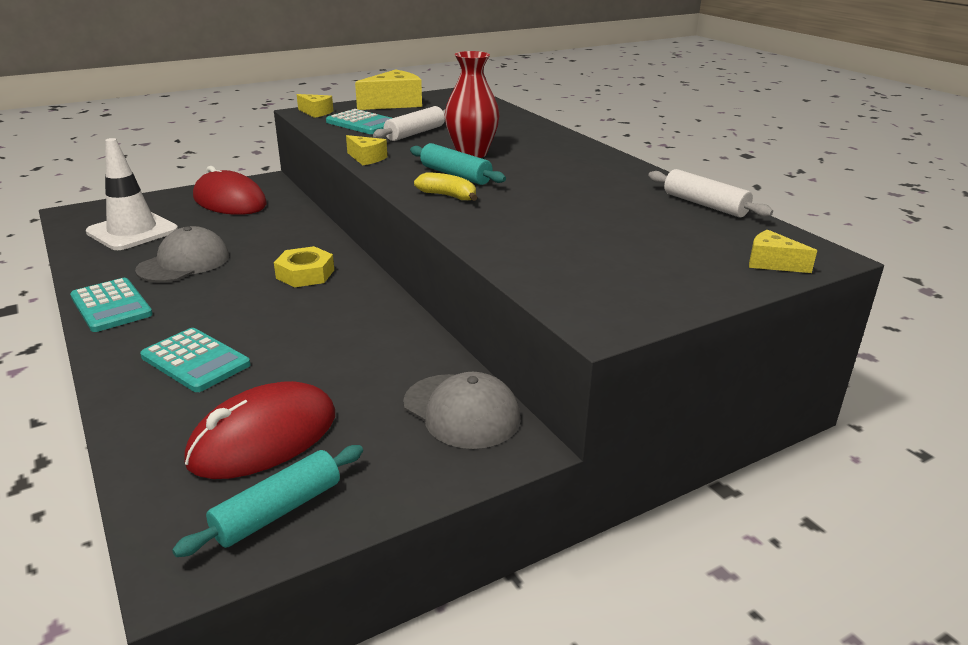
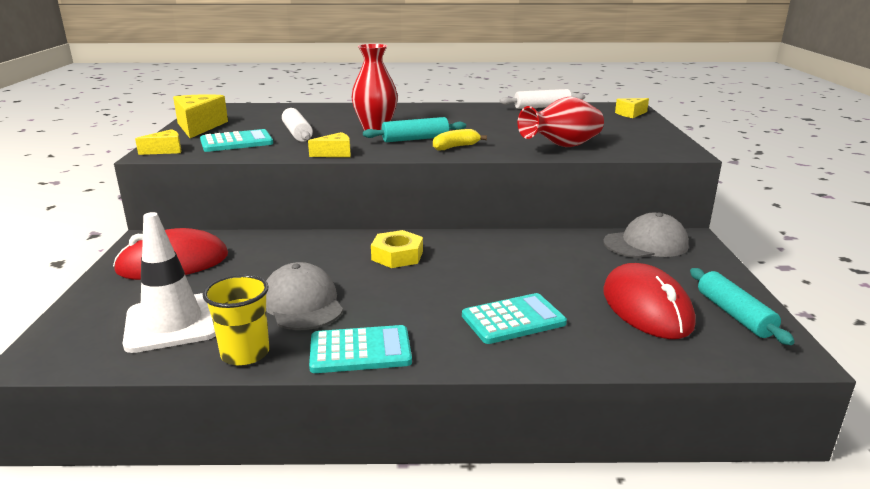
camera: 60 degrees left, 5 degrees down
(94, 267) = (245, 353): none -> yellow cup
(521, 245) = (562, 146): none -> red vase

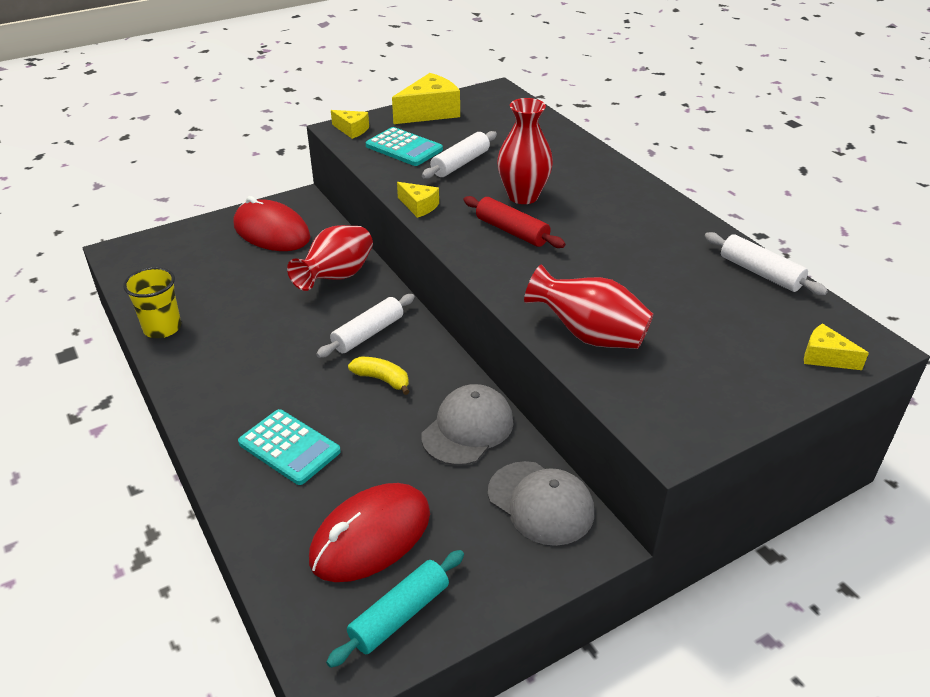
camera: 60 degrees right, 15 degrees up
(172, 323) = (185, 277): white traffic cone -> none
(298, 250) = (337, 277): none -> red vase
(302, 303) = (247, 320): grey cap -> grey cap (468, 428)
(360, 350) = (193, 379): turquoise calculator -> none
(397, 255) = (368, 333): yellow nut -> white rolling pin
(415, 139) = (512, 231): turquoise rolling pin -> red rolling pin
(455, 147) = (509, 264): yellow banana -> yellow banana (382, 379)

